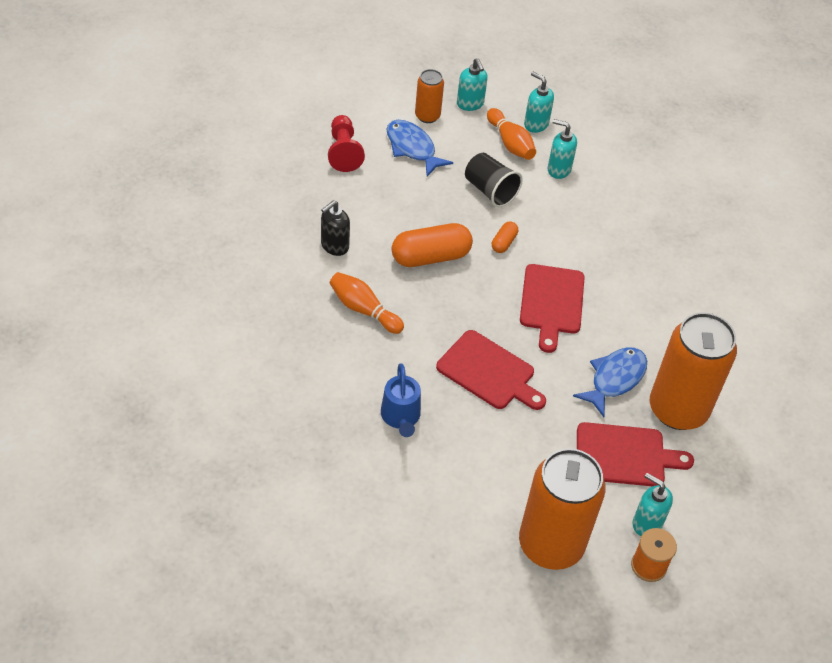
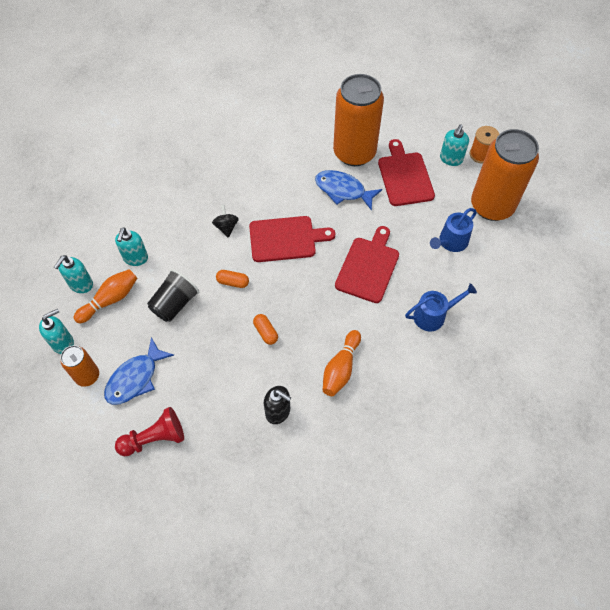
camera: 100 degrees left, 10 degrees up
(430, 256) = (265, 332): orange capsule -> orange capsule, size x0.49
(503, 473) = (451, 242): none -> blue watering can
(582, 252) = (226, 227): none -> black spinning top

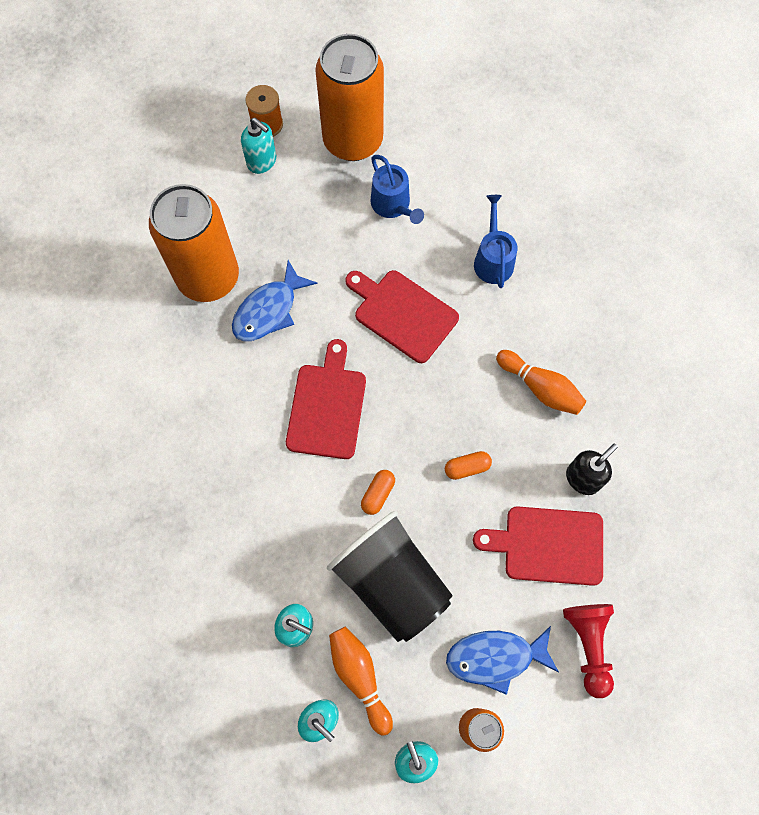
camera: 75 degrees left, 10 degrees up
(135, 378) = (495, 657): blue fish -> blue fish turned 120 degrees clockwise
(175, 304) = (391, 582): black cup -> black cup, size x1.63
(226, 227) = (282, 483): black spinning top -> none
(405, 176) = (272, 226): red cutting board -> red cutting board (548, 545)

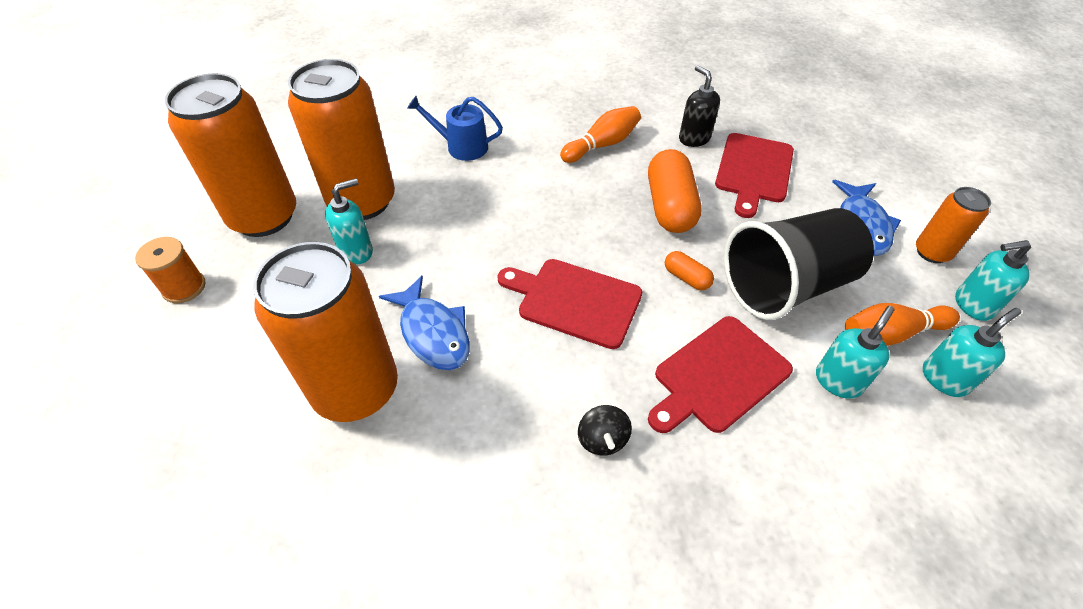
camera: 75 degrees left, 20 degrees down
(205, 453) = (602, 439): none -> black spinning top
(262, 161) = (230, 302): turquoise soap dispenser -> turquoise soap dispenser (357, 251)
(393, 205) = (362, 201): blue watering can -> orange can
(402, 314) = (490, 219): red cutting board -> red cutting board (718, 376)
(467, 468) = (670, 206): orange capsule -> orange capsule, size x2.05
(588, 645) = (846, 167): red pawn -> none

